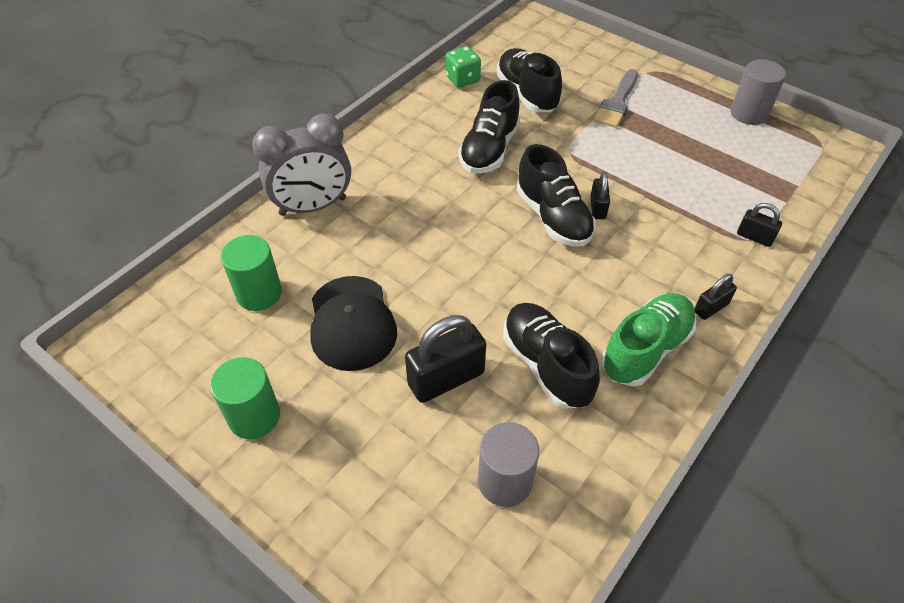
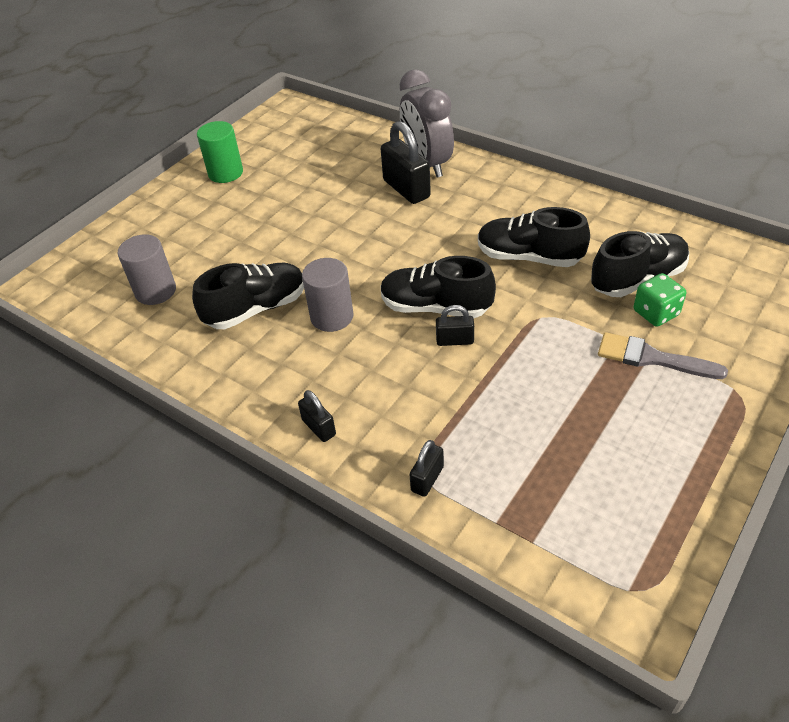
camera: 90 degrees right, 5 degrees down
(259, 293) = (332, 155): green cylinder -> none
(352, 323) = (303, 202): black cap -> none
(446, 378) = (248, 254): black padlock -> black padlock (406, 189)
(462, 79) = (644, 229): green dice -> green dice (656, 313)
(553, 217) = (435, 307): black shoe -> black shoe turned 45 degrees clockwise
(645, 349) = (269, 374): green shoe -> none
(749, 113) = (681, 502): grey cylinder -> grey cylinder (332, 317)

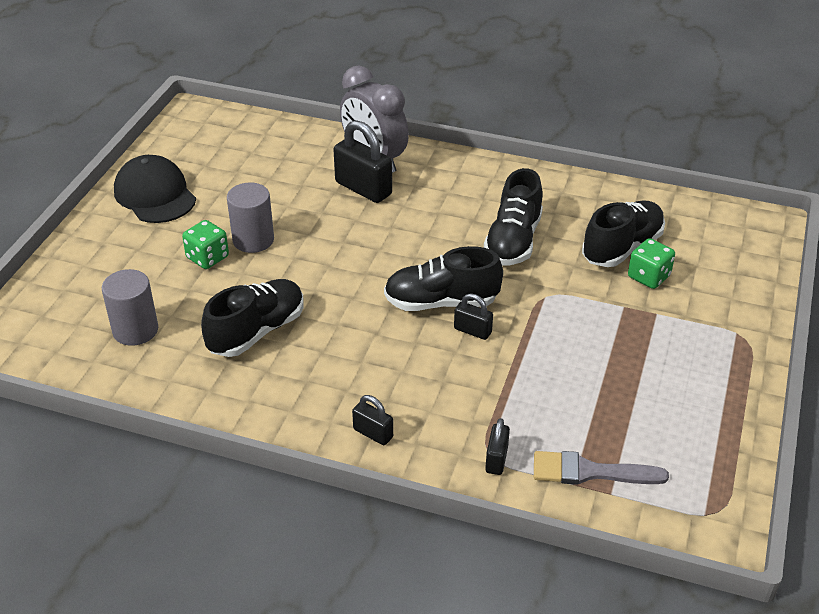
camera: 20 degrees left, 5 degrees down
(225, 173) = (155, 194): green cylinder -> black cap
(244, 234) = (207, 257): none -> green dice
(332, 317) = (340, 327): grey cylinder -> grey cylinder (253, 240)
(455, 340) = (472, 331): black padlock -> black padlock turned 45 degrees clockwise
(529, 257) = (513, 241): black shoe -> black shoe turned 75 degrees counterclockwise
(651, 358) = (658, 318): grey brush -> grey brush (589, 472)

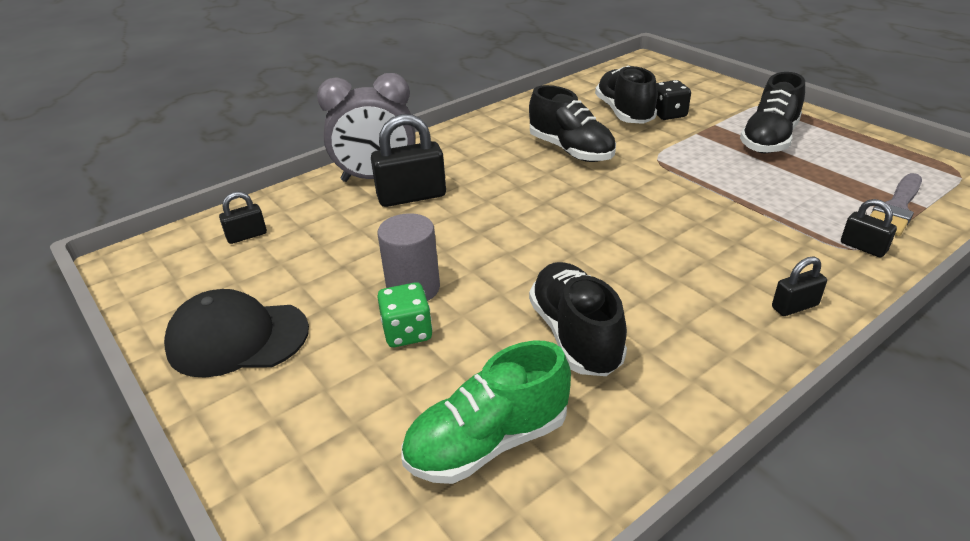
camera: 55 degrees left, 5 degrees down
(135, 330) = (487, 442): grey cylinder -> green shoe
(441, 302) = (623, 208): black shoe -> black shoe (769, 140)
(472, 331) = (676, 205): black padlock -> black padlock (247, 236)
(648, 277) = (668, 114): green dice -> black dice

